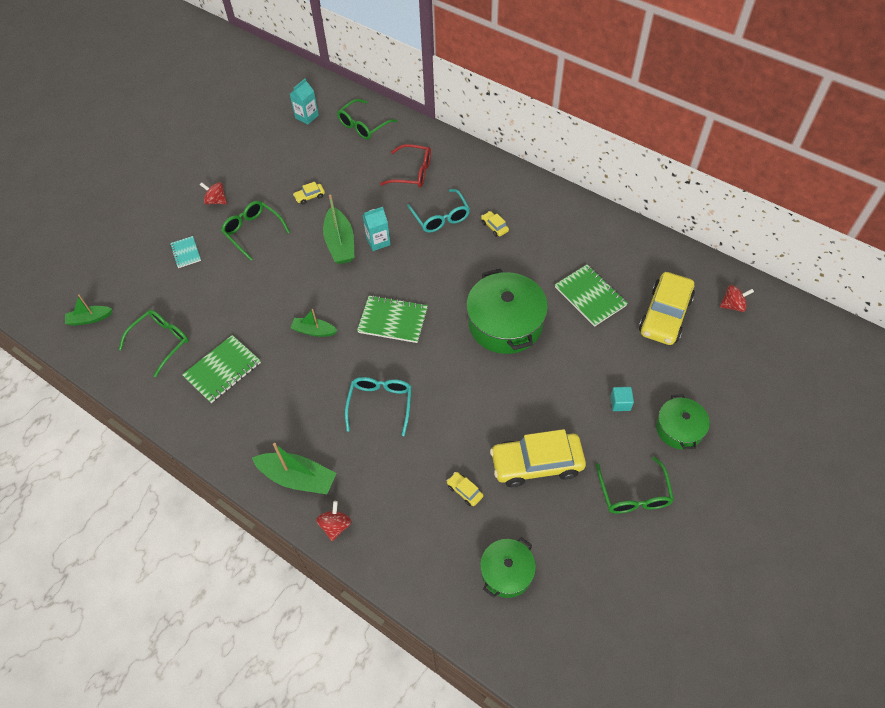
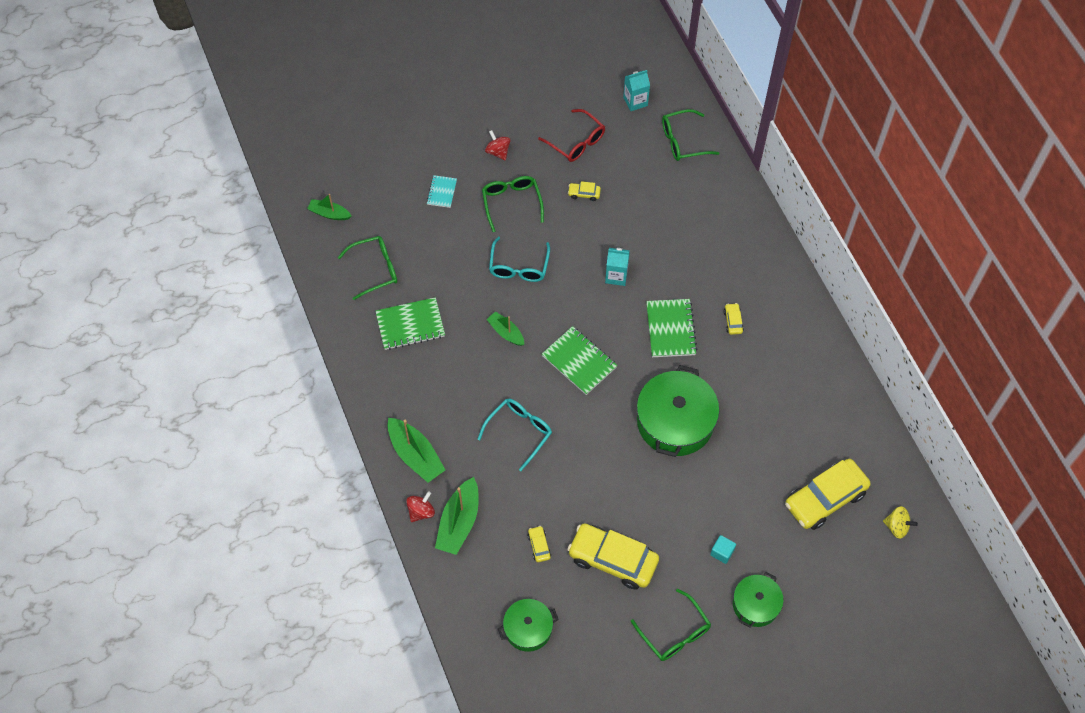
camera: 30 degrees right, 5 degrees up
(340, 243) = (581, 258): green boat -> green boat (459, 522)
(412, 172) = (695, 220): red glasses -> red glasses (576, 142)
(440, 217) = (690, 283): turquoise glasses -> turquoise glasses (519, 266)
(590, 296) = (770, 441): green notebook -> green notebook (671, 329)
(633, 493) = (674, 632): green glasses -> green glasses turned 60 degrees counterclockwise
(733, 305) = (897, 527): red spinning top -> yellow spinning top

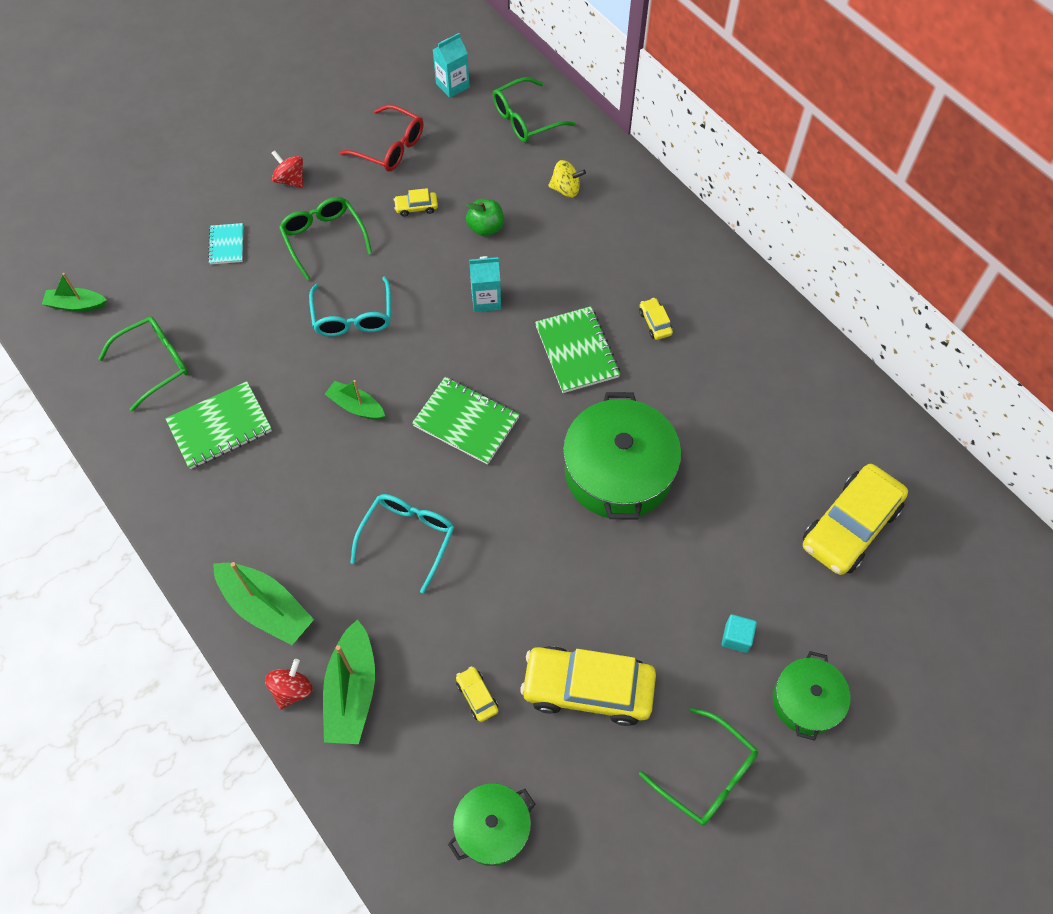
camera: 15 degrees left, 0 degrees up
(630, 221) = (485, 228): none -> green apple
(897, 527) = (956, 541): yellow spinning top -> yellow spinning top (565, 189)

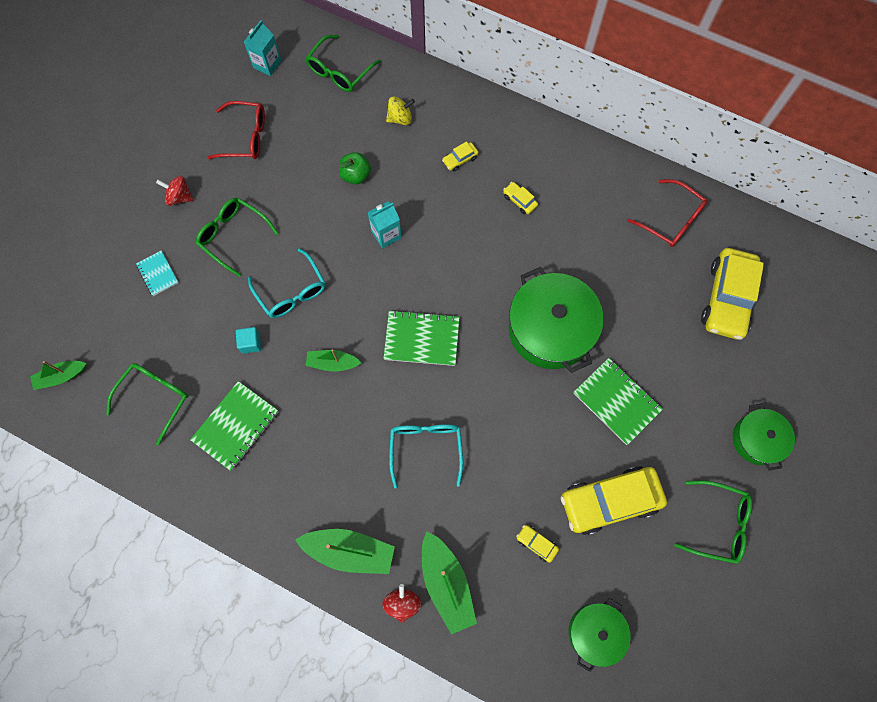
camera: 25 degrees left, 10 degrees up
(416, 207) = (293, 180): yellow car -> yellow car (460, 159)
(577, 351) = (474, 247): green notebook -> green notebook (616, 401)
(736, 637) = (690, 416): turquoise cube -> turquoise cube (251, 343)
(825, 412) = (670, 220): none -> red glasses

